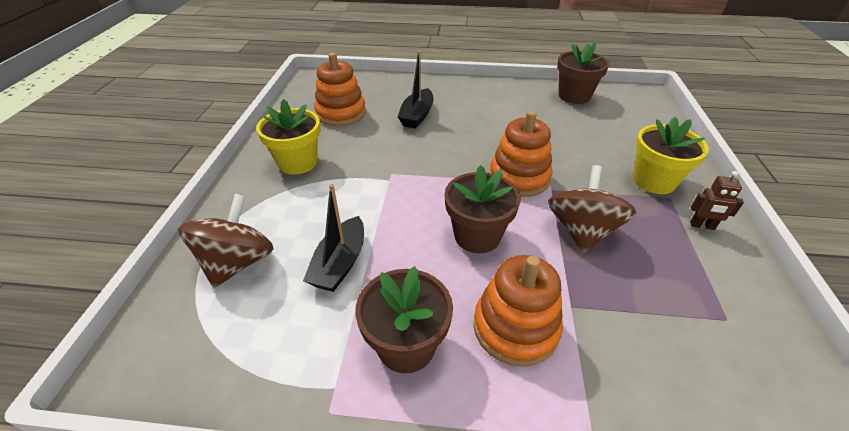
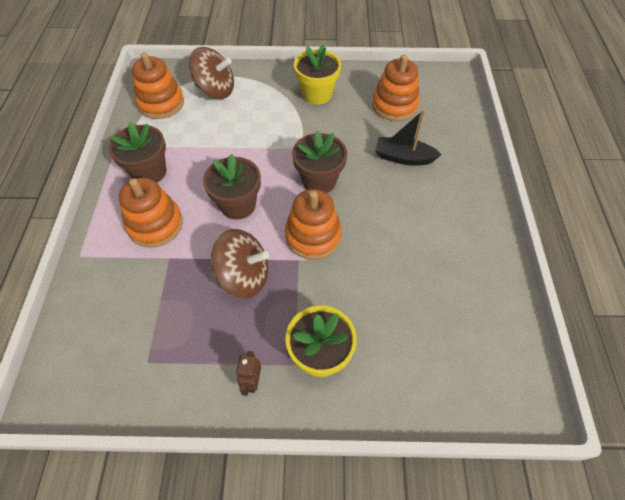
camera: 85 degrees right, 15 degrees up
(234, 341) = (161, 103): none -> orange stacking toy
(340, 263) = (213, 134): black boat -> none
(574, 96) = (492, 306): brown flower pot -> brown flower pot (319, 181)

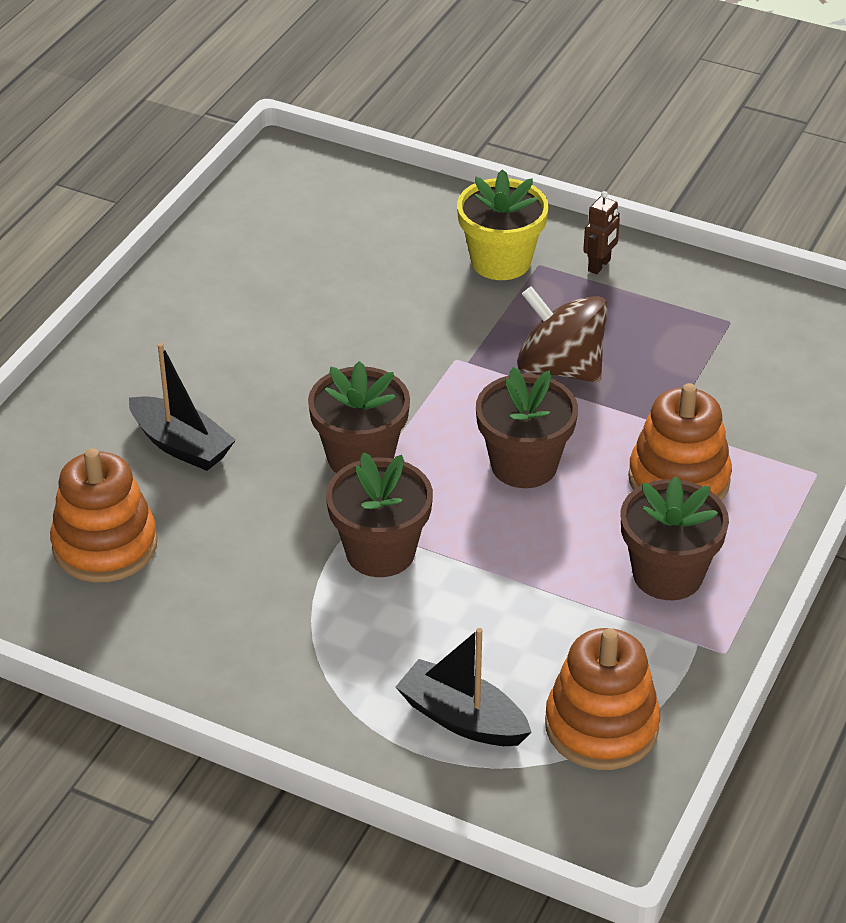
camera: 155 degrees left, 15 degrees down
(215, 90) = (462, 718): brown spinning top -> black boat
(282, 140) = (380, 552): none -> brown flower pot
(313, 236) = (425, 383): orange stacking toy -> none
(317, 94) = (242, 627): yellow flower pot -> none

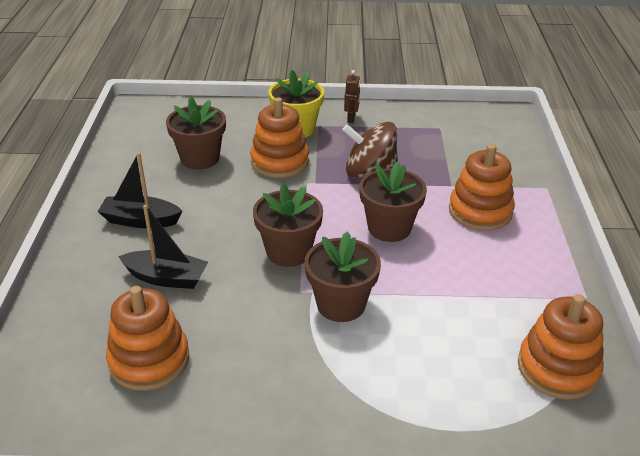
camera: 25 degrees left, 5 degrees down
(438, 312) = (279, 162): none -> orange stacking toy
(462, 718) = (471, 395): black boat -> black boat (140, 220)
(667, 574) = (517, 264): brown flower pot -> brown flower pot (200, 158)

